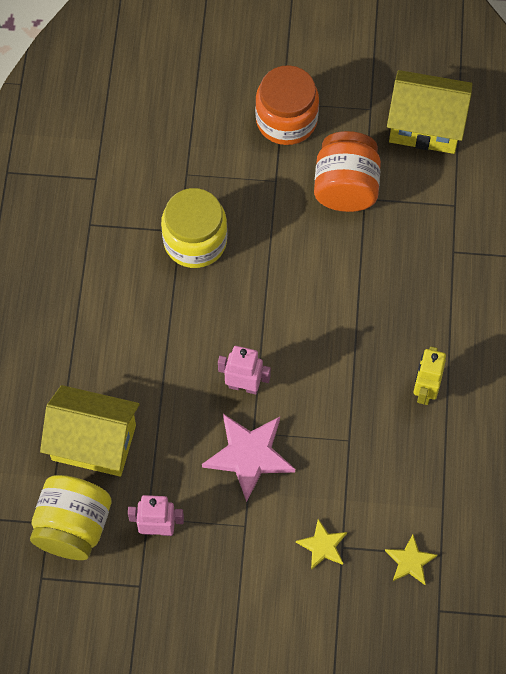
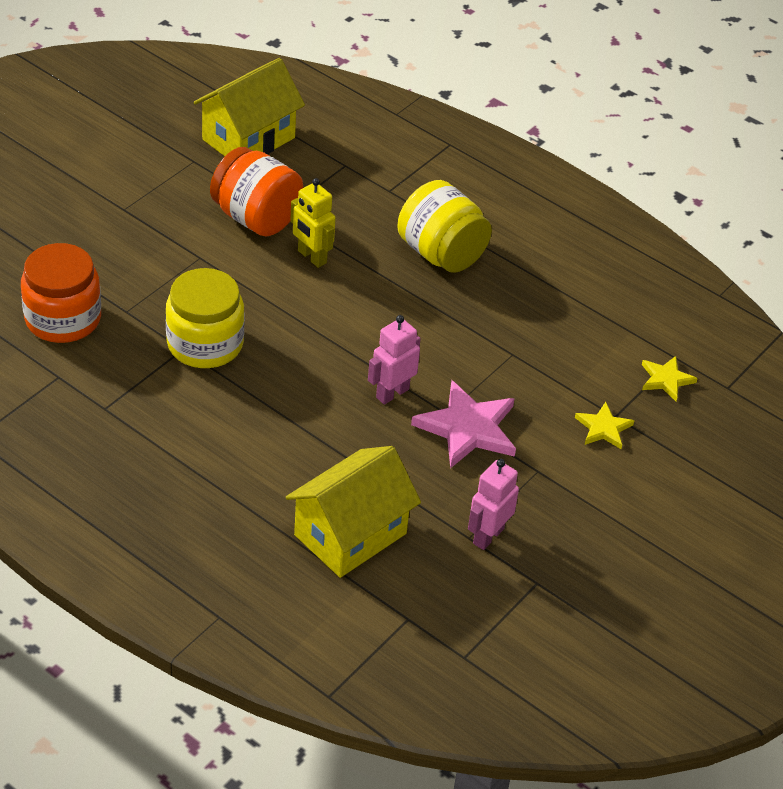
camera: 60 degrees left, 20 degrees down
(73, 527) = (430, 600): yellow jar -> yellow jar (441, 253)
(286, 120) = (145, 216): orange jar -> orange jar (63, 319)
(425, 390) = (508, 280): yellow robot -> yellow robot (311, 257)

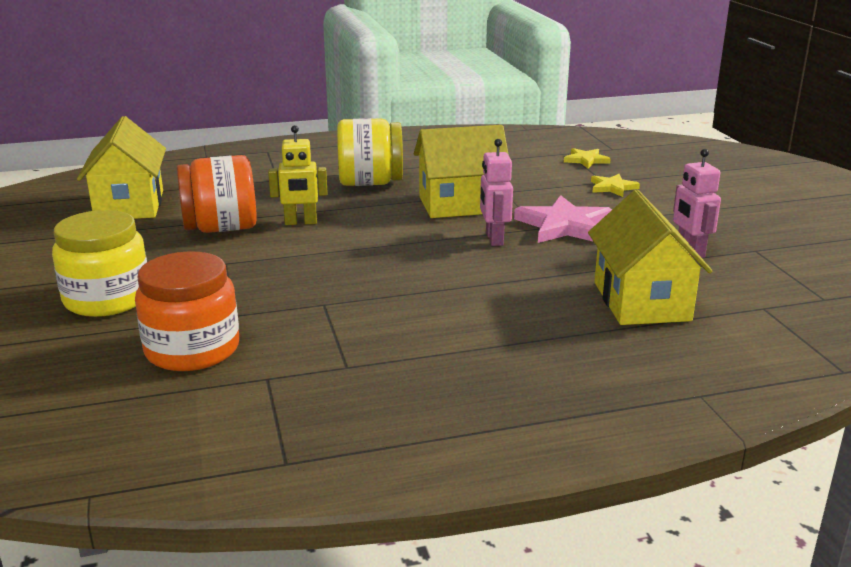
camera: 50 degrees left, 20 degrees down
(205, 344) = (333, 292): yellow jar -> yellow jar (107, 299)
(449, 337) = (460, 205): none -> yellow house

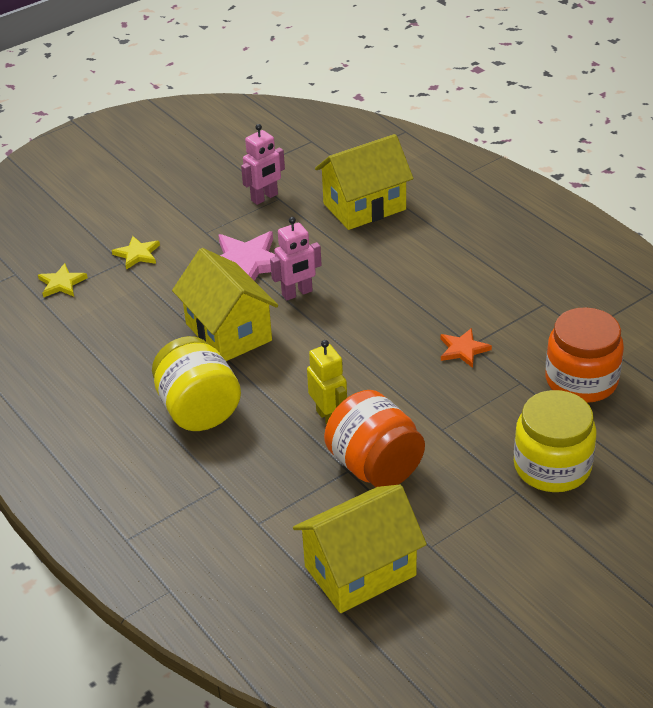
camera: 110 degrees left, 15 degrees up
(320, 297) = (463, 350): none -> orange star

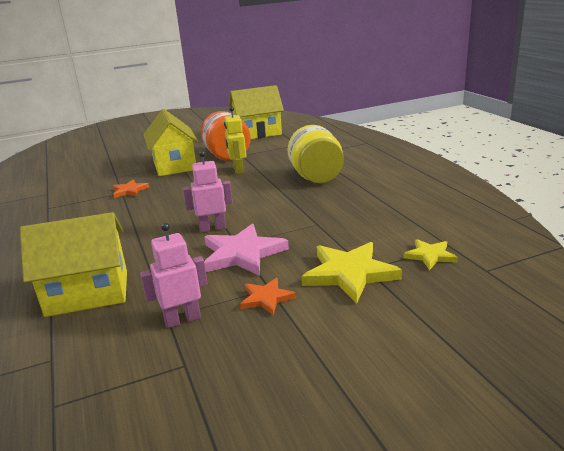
camera: 165 degrees left, 15 degrees down
(137, 254) = (349, 274): yellow star -> yellow star, size x1.82
(204, 222) = (266, 298): none -> orange star
(228, 332) = (281, 210): yellow house -> yellow house (174, 165)
(552, 466) = (141, 152): yellow jar -> none
(581, 380) = (83, 175): orange jar -> none

